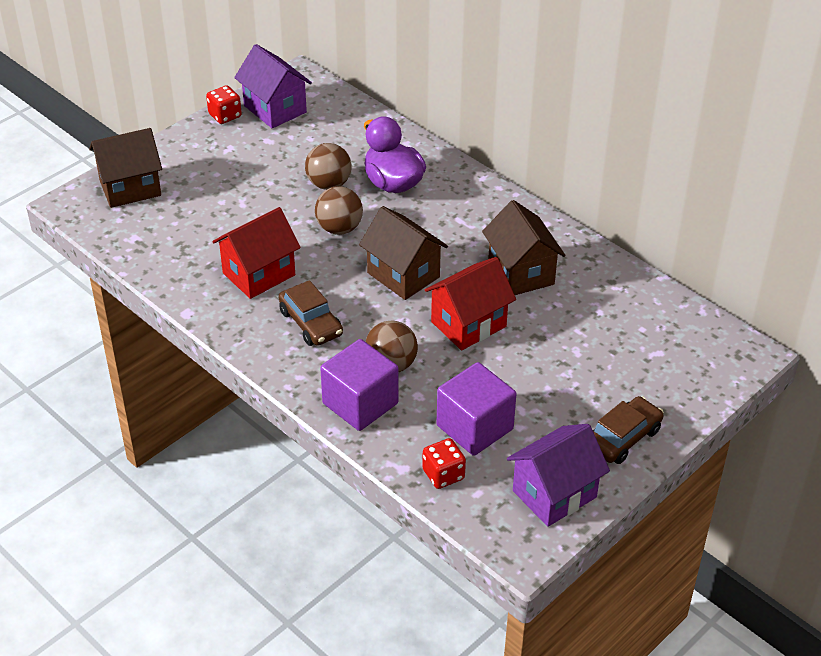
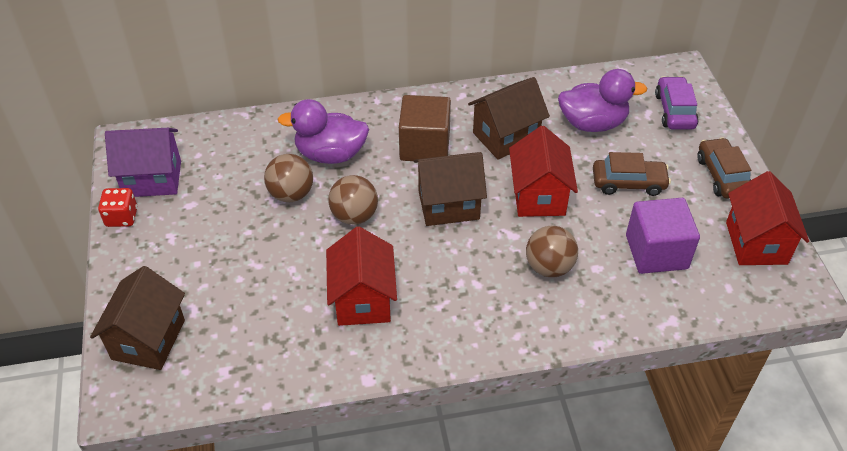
camera: 55 degrees left, 5 degrees up
(311, 323) = (456, 294): brown car -> brown car (628, 183)
(360, 403) = (579, 310): purple cube -> none
(443, 474) = (696, 298): red dice -> none
(458, 230) = (424, 146): none -> brown cube
(521, 273) = (505, 137): brown house -> brown house turned 45 degrees counterclockwise
(554, 494) = (756, 243): purple house -> red house
(600, 321) = (592, 123): none -> purple duck
(681, 370) = (674, 111): none -> purple car

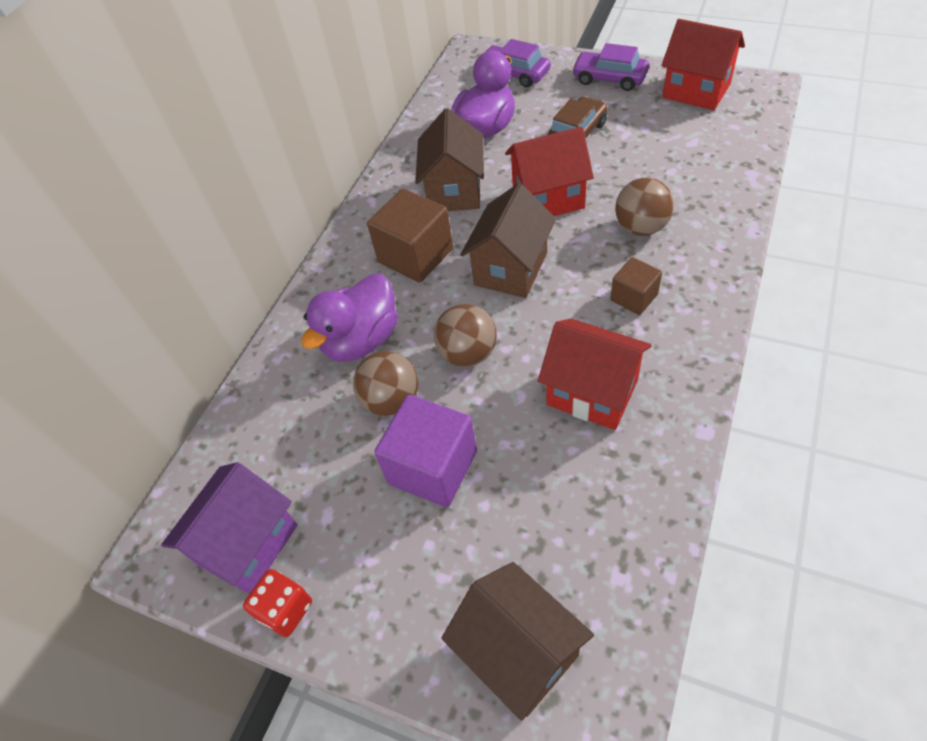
camera: 50 degrees left, 5 degrees up
(469, 290) = (634, 297): none -> brown cube
(539, 196) = (548, 199): red house -> red house turned 45 degrees counterclockwise
(656, 252) = (668, 151): purple cube -> purple cube (432, 467)
(722, 175) = (609, 78): brown car -> purple car

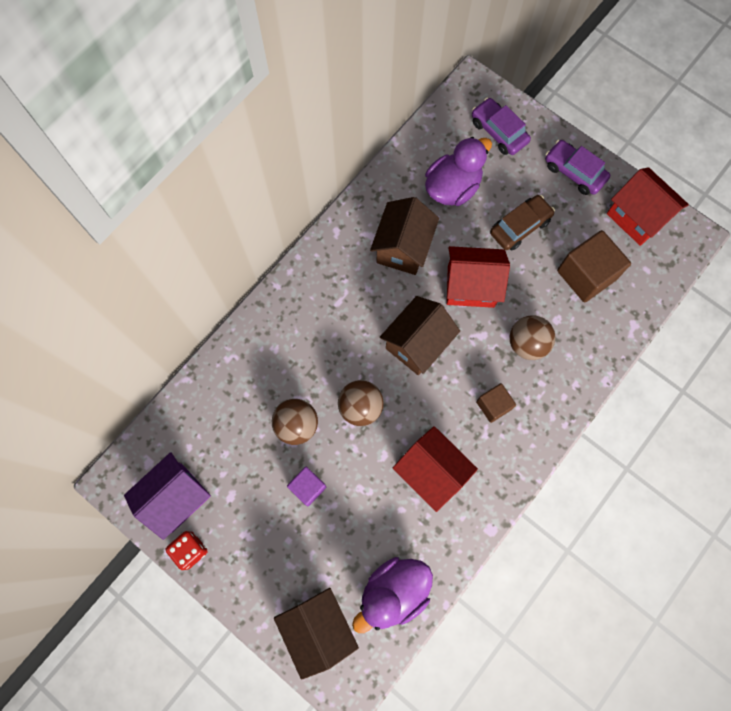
camera: 10 degrees right, 20 degrees up
(361, 340) = (290, 365): purple duck -> purple duck (394, 592)
(415, 256) = (352, 302): brown cube -> brown cube (586, 275)
(432, 467) = (308, 487): purple cube -> purple cube, size x0.57

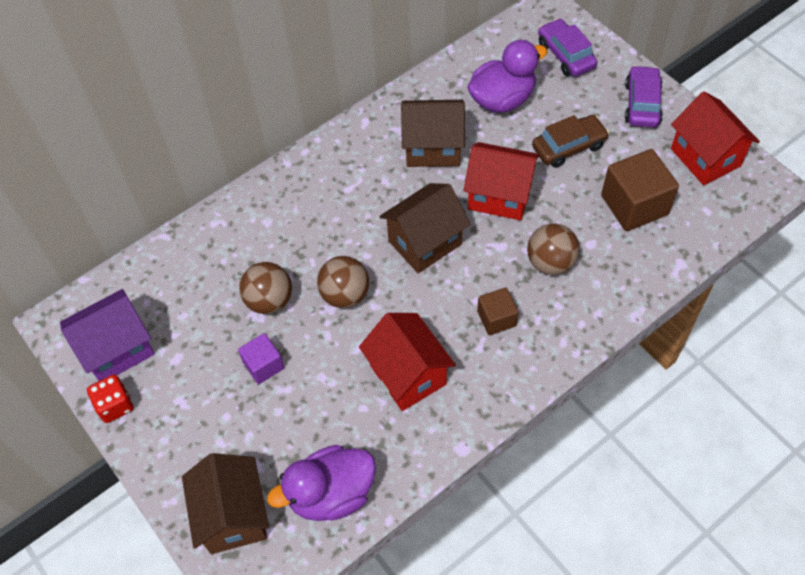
camera: 15 degrees right, 15 degrees down
(403, 248) = (433, 148): brown house -> brown house turned 60 degrees clockwise
(574, 172) = (642, 104): purple car -> purple car turned 45 degrees clockwise

